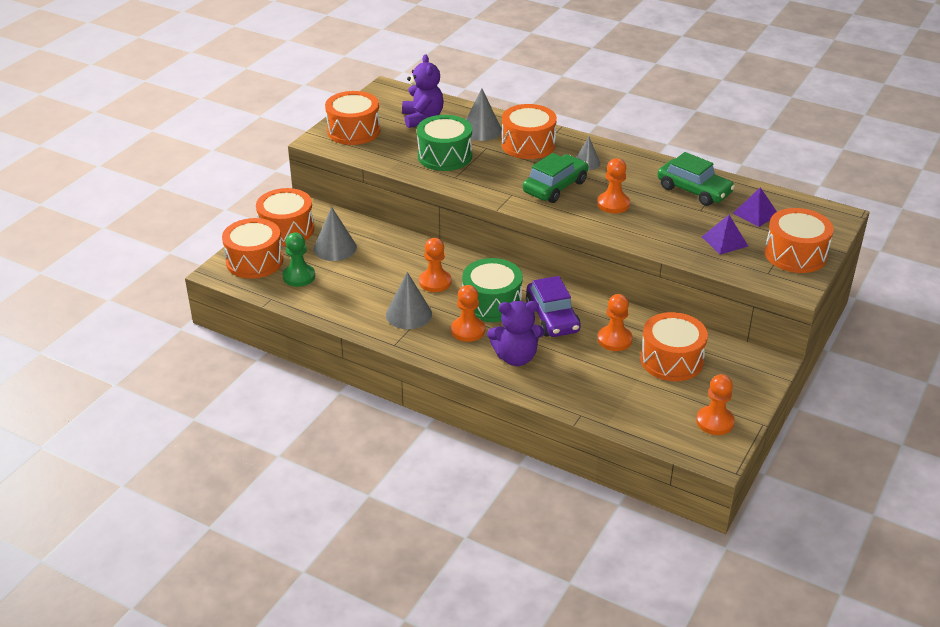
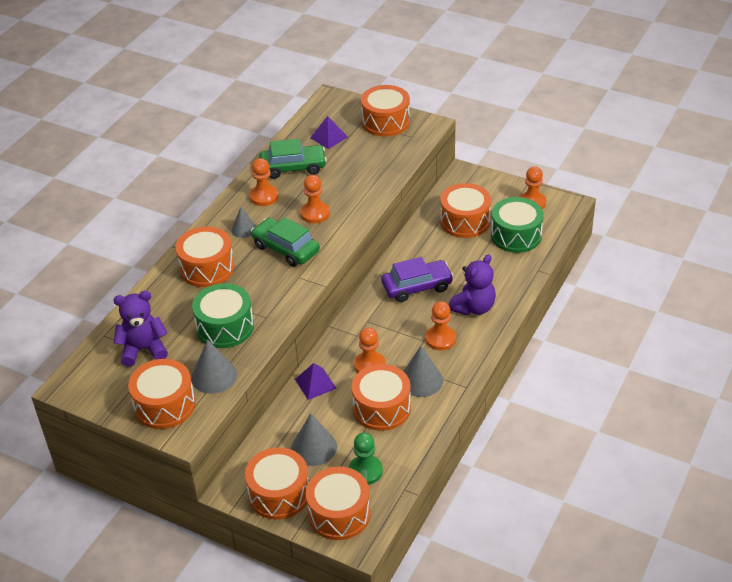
camera: 90 degrees left, 5 degrees up
(375, 288) = (381, 408): none -> orange drum
(481, 130) = (174, 302): grey cone -> grey cone (214, 376)
(492, 303) = (400, 325): green drum -> green drum (516, 235)
(516, 357) = (473, 307): purple teddy bear -> purple teddy bear turned 45 degrees clockwise
(614, 340) = (443, 251): orange pawn -> orange pawn (264, 196)
(694, 190) = (293, 167): green car -> green car turned 45 degrees clockwise
(724, 241) = (369, 155): purple pyramid -> purple pyramid (315, 383)

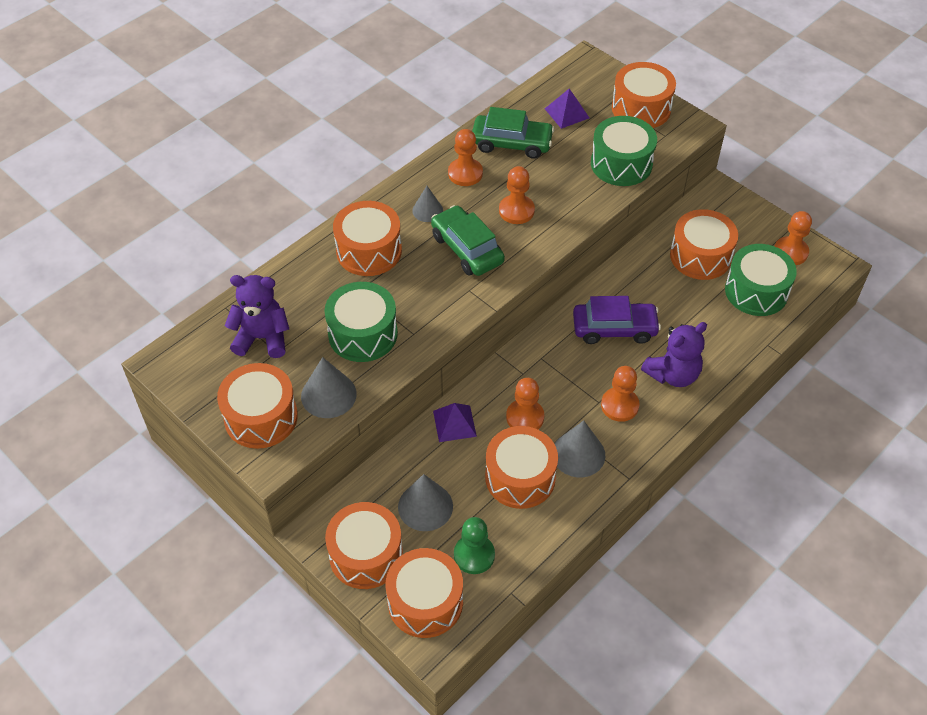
camera: 15 degrees right, 10 degrees up
(384, 163) = (621, 164): none -> green drum

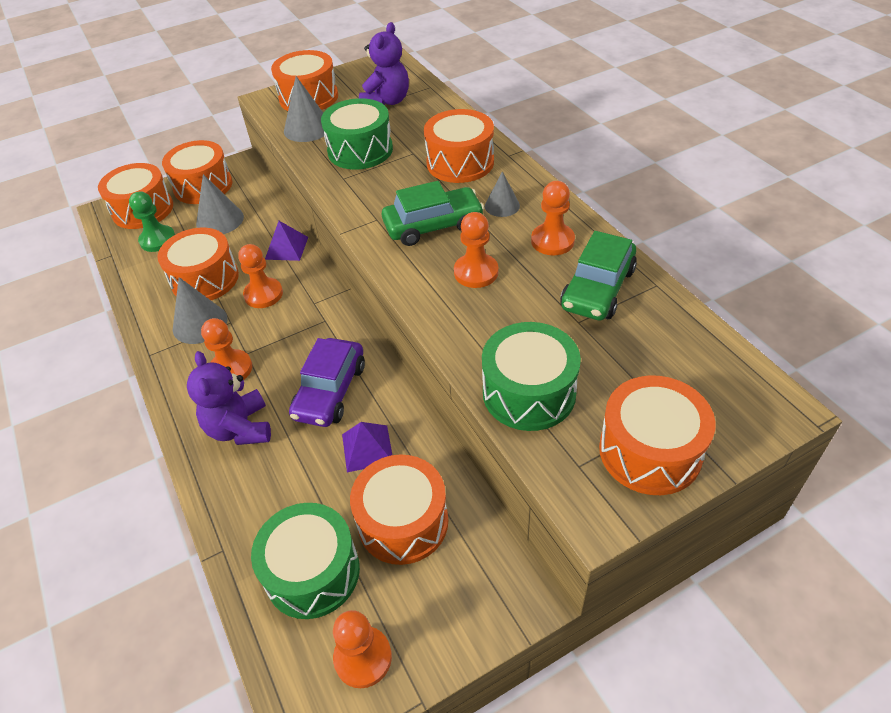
camera: 110 degrees right, 5 degrees down
(567, 113) = (651, 356): purple pyramid -> purple pyramid (367, 448)

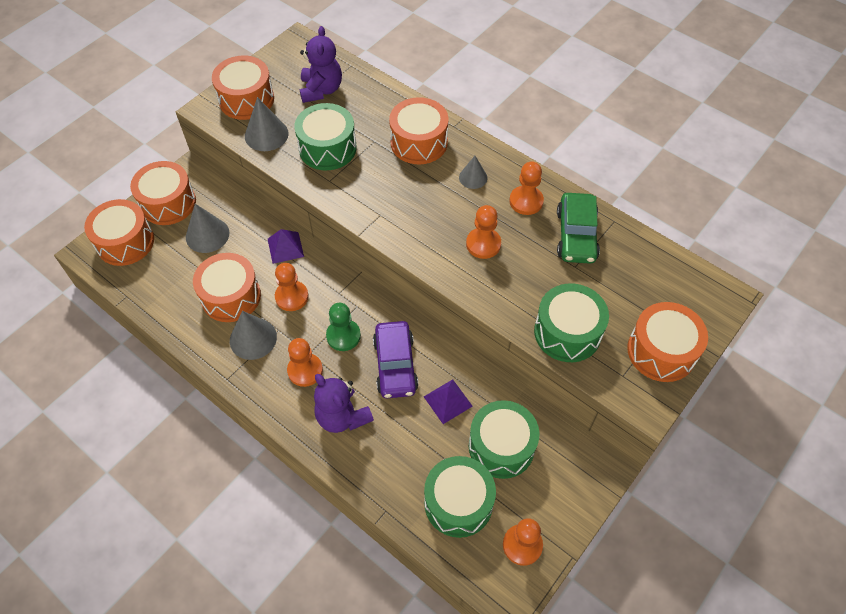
camera: 25 degrees left, 10 degrees up
(158, 240) = (161, 269): green pawn -> green pawn (343, 336)
(403, 522) = (501, 446): orange drum -> green drum
(433, 225) = (429, 209): green car -> none

